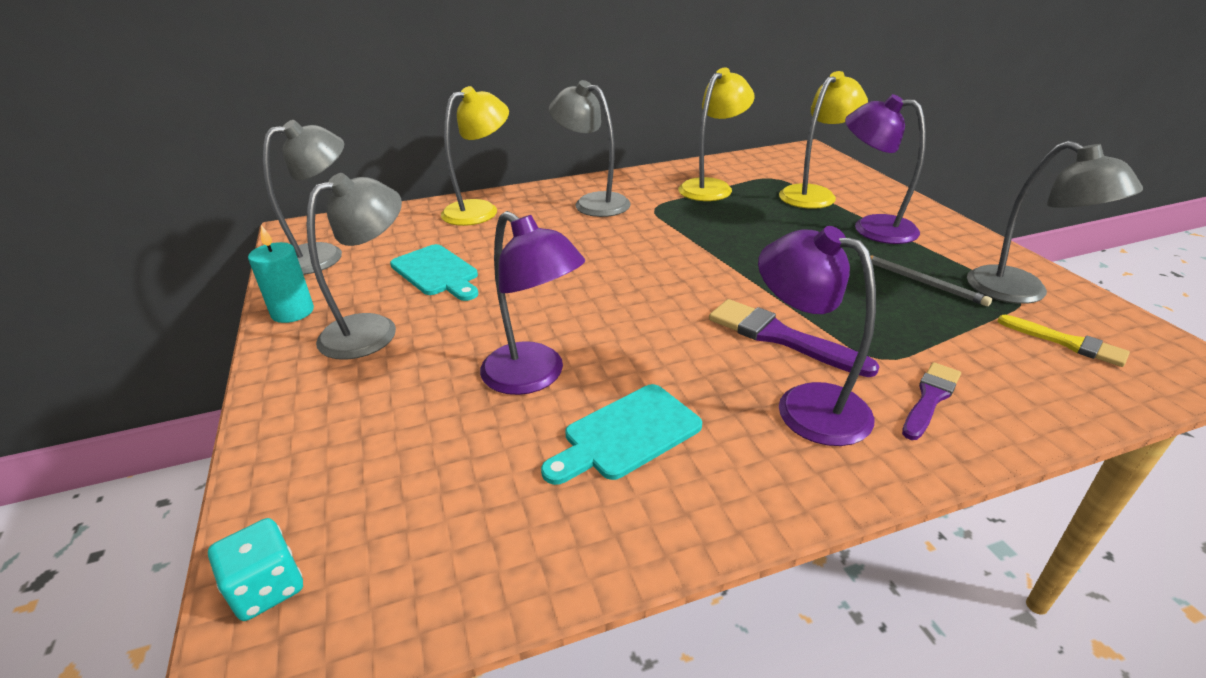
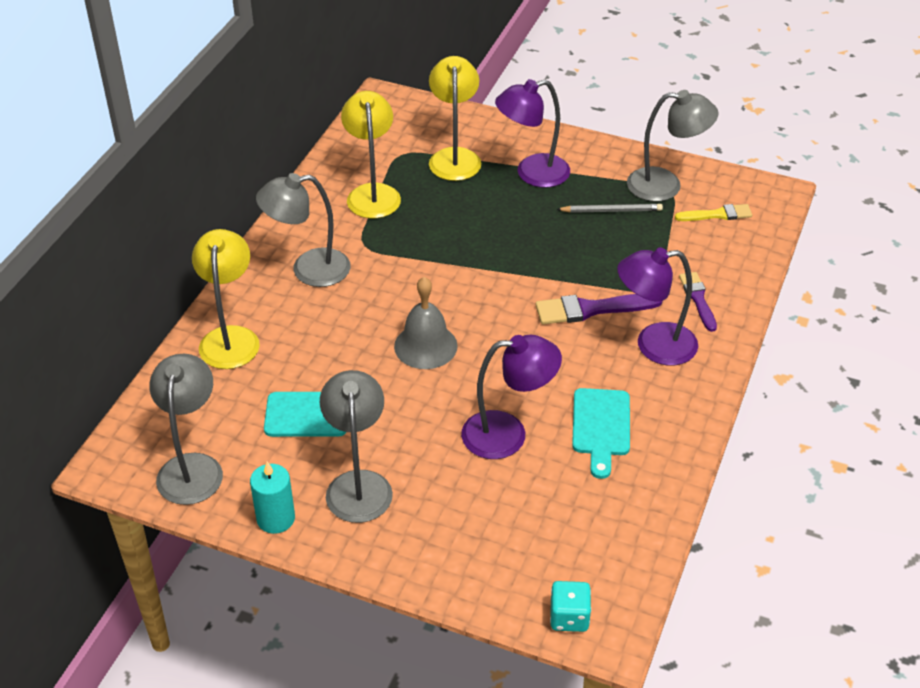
camera: 50 degrees left, 10 degrees up
(587, 280) = (425, 346): none -> grey bell

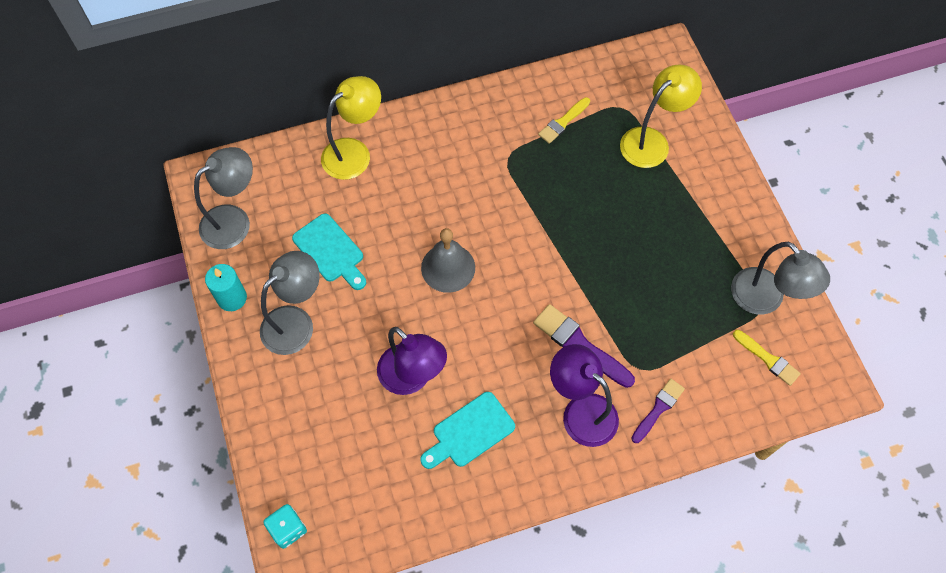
camera: 50 degrees right, 20 degrees up
(308, 270) = (454, 145): grey lamp -> none
(372, 193) = (563, 122): yellow lamp -> yellow brush
(532, 173) = (685, 202): purple lamp -> none
(611, 210) = (698, 283): grey pencil -> none

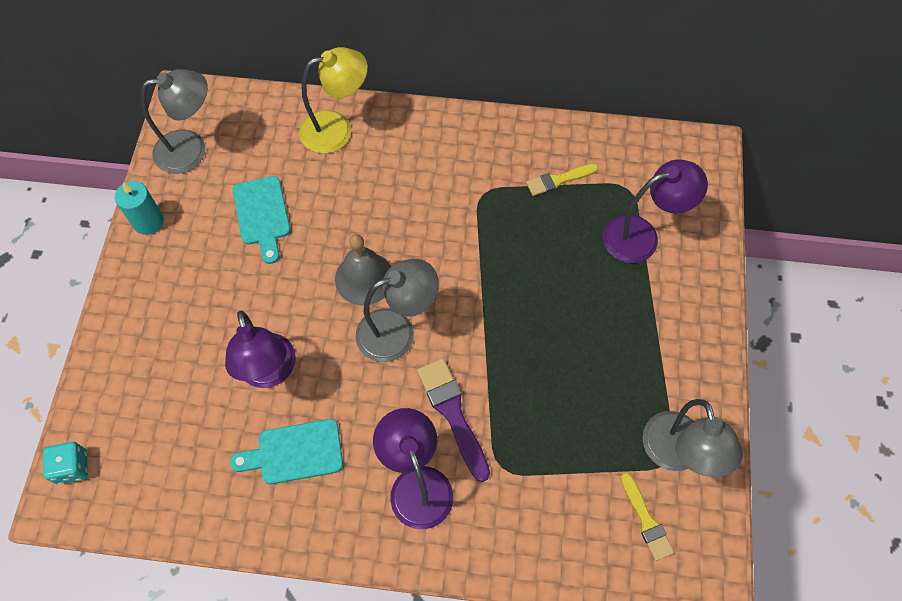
camera: 25 degrees right, 0 degrees up
(296, 322) = (192, 269): grey lamp -> grey lamp (397, 331)
(652, 141) = (641, 236): yellow lamp -> purple lamp
(658, 409) = (498, 518): purple brush -> none

